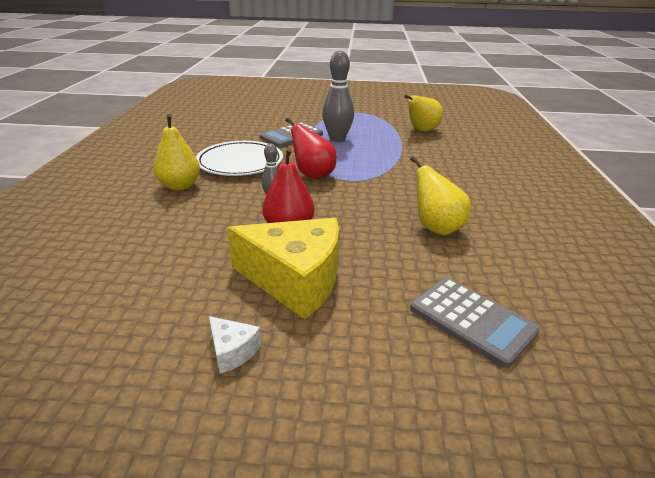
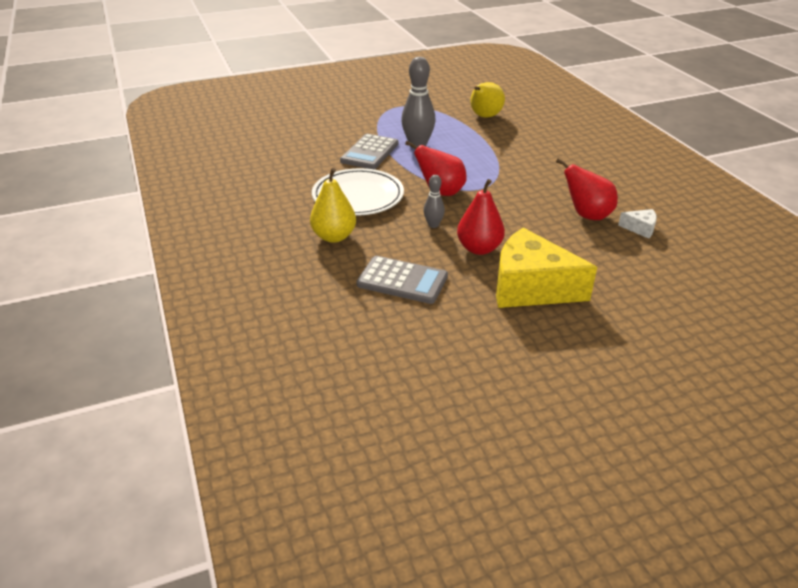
camera: 25 degrees left, 5 degrees up
(232, 351) = (545, 347): white cheese -> white cheese (640, 228)
(295, 280) = (531, 288): yellow cheese -> yellow cheese turned 150 degrees counterclockwise
(436, 228) = (587, 215): yellow pear -> red pear
(472, 320) = (668, 277): grey calculator -> grey calculator (402, 281)

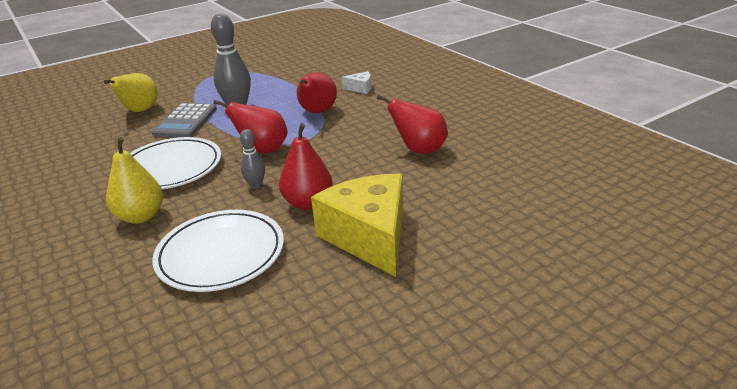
camera: 10 degrees left, 5 degrees down
(402, 281) = (221, 254): grey calculator -> white plate
(484, 116) = (305, 71): yellow pear -> yellow pear (140, 111)
(493, 162) = (317, 112): none -> red pear
(531, 288) = (369, 237): yellow cheese -> yellow cheese turned 60 degrees clockwise
(640, 228) = (475, 155): white cheese -> white cheese (360, 88)

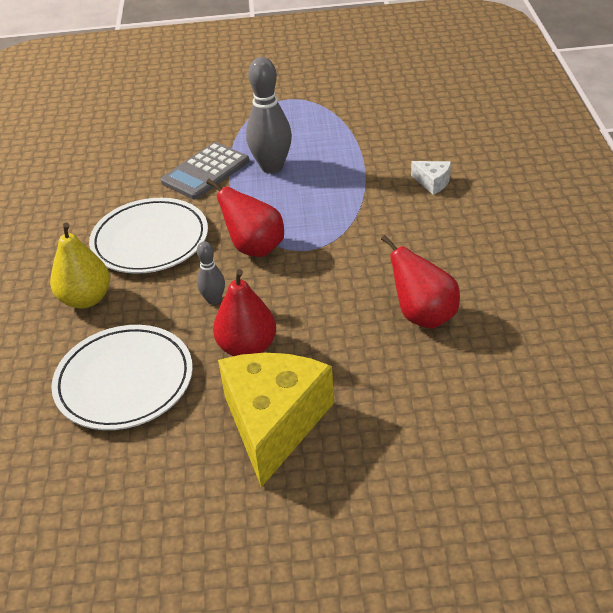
camera: 30 degrees right, 10 degrees up
(140, 111) = (171, 138): yellow pear -> none
(317, 112) = (353, 207): red pear -> none

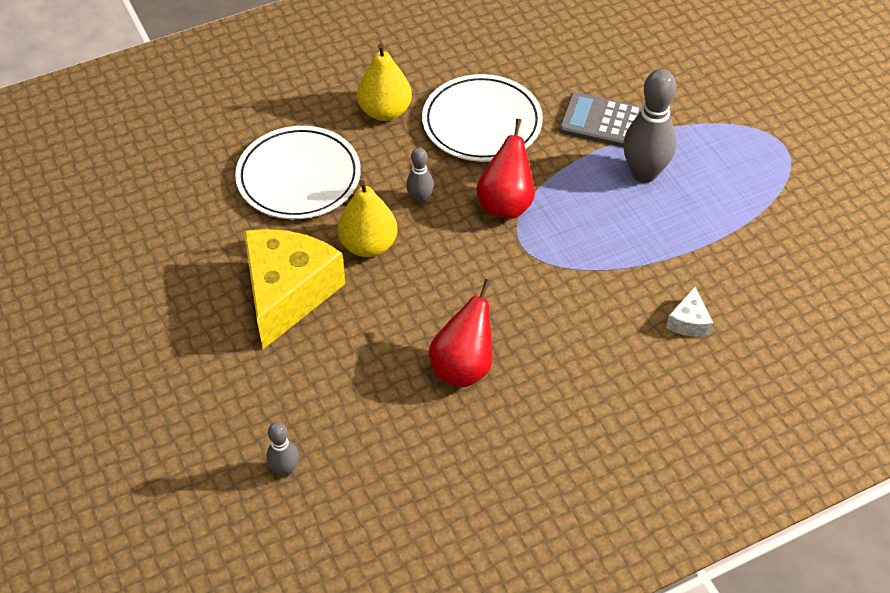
camera: 65 degrees right, 10 degrees up
(247, 347) = (368, 245): red pear -> yellow pear
(274, 422) = (287, 293): yellow cheese -> yellow cheese turned 60 degrees counterclockwise
(498, 471) = (285, 470): none -> grey bowling pin

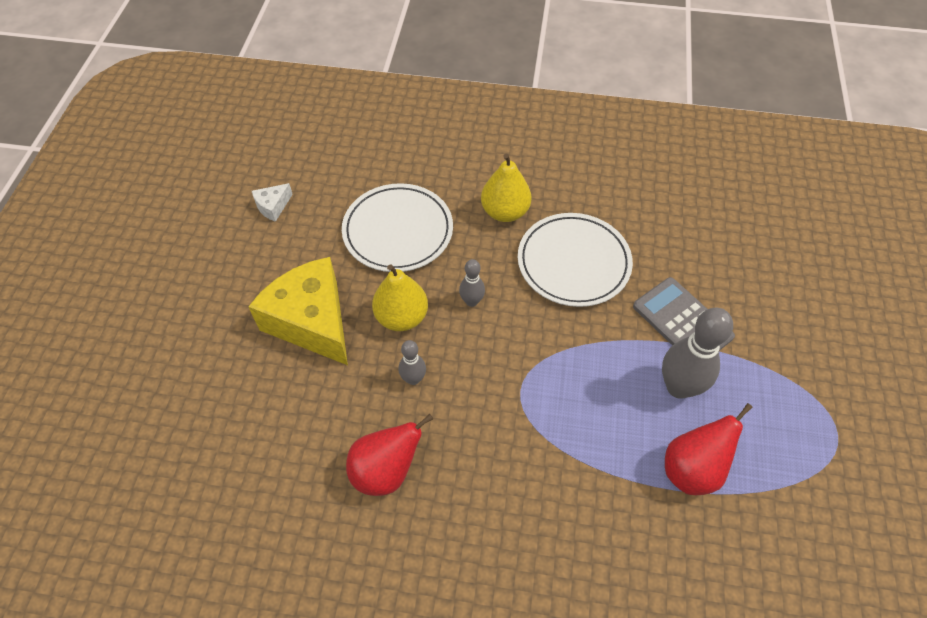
camera: 35 degrees right, 5 degrees up
(285, 470) = (187, 470): grey bowling pin -> grey bowling pin (413, 379)
(287, 293) = (312, 321): yellow cheese -> yellow cheese turned 90 degrees counterclockwise
(506, 204) = (536, 345): red pear -> red pear (692, 469)
(688, 322) = (609, 558): white cheese -> white cheese (273, 206)

